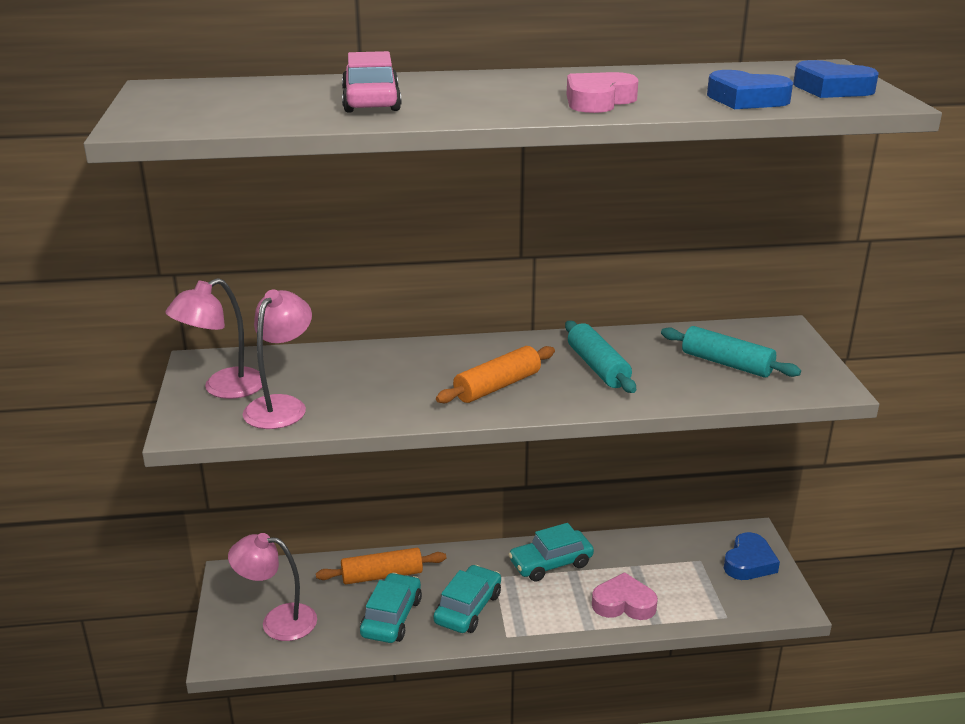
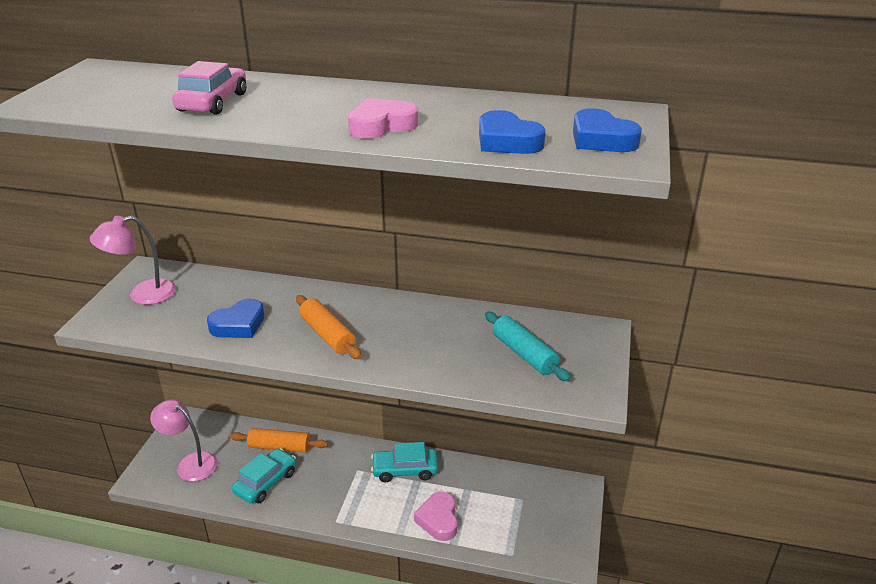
camera: 20 degrees right, 5 degrees up
(281, 406) = (167, 317): pink lamp -> none
(468, 608) = (322, 490): turquoise car -> none
(497, 386) = (328, 335): orange rolling pin -> orange rolling pin turned 75 degrees clockwise
(598, 367) = (417, 334): turquoise rolling pin -> none
(623, 603) = (438, 519): pink heart -> pink heart turned 120 degrees counterclockwise
(749, 562) = (561, 512): blue heart -> blue heart (239, 325)

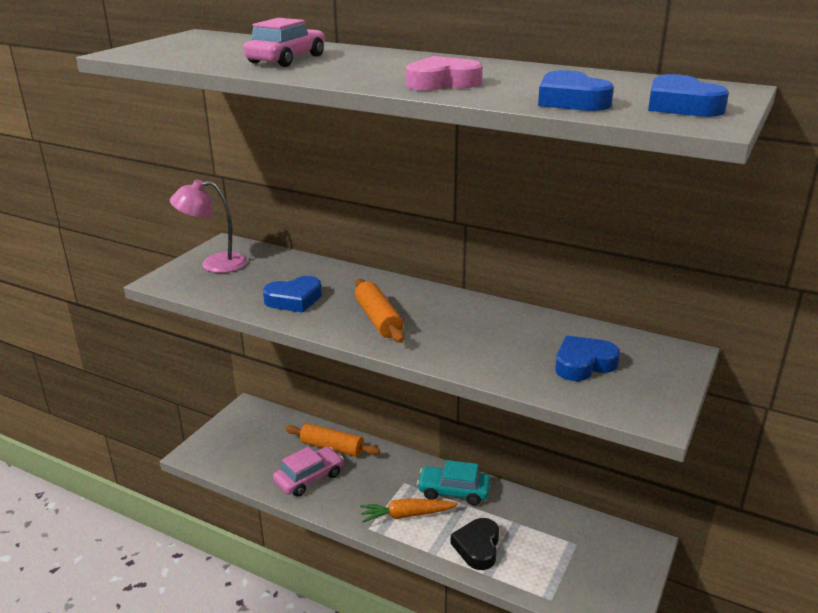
camera: 15 degrees right, 5 degrees down
(190, 463) = (242, 448): pink lamp -> none
(265, 482) = (309, 478): turquoise car -> pink car
(368, 501) = (407, 515): none -> orange carrot
(438, 519) = (477, 547): pink heart -> black heart
(524, 354) = (583, 364): turquoise rolling pin -> blue heart

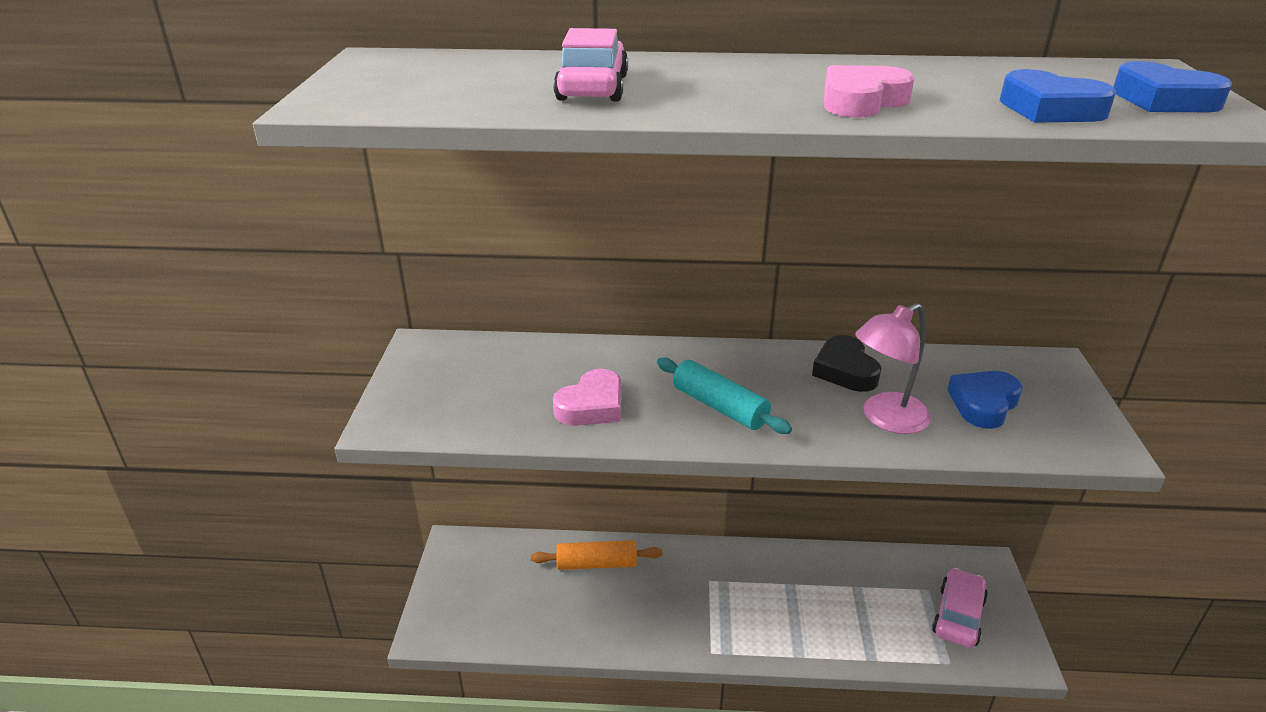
camera: 25 degrees left, 5 degrees up
(214, 264) = (435, 379): pink lamp -> pink lamp (885, 419)
(294, 299) = (592, 406): blue heart -> pink heart
(309, 478) = (598, 613): pink car -> pink car (958, 616)
(378, 319) = (719, 406): orange rolling pin -> turquoise rolling pin
(407, 515) = (741, 620): orange carrot -> none
(453, 491) = (769, 572): turquoise car -> none
(477, 547) = (839, 631): black heart -> black heart (845, 370)

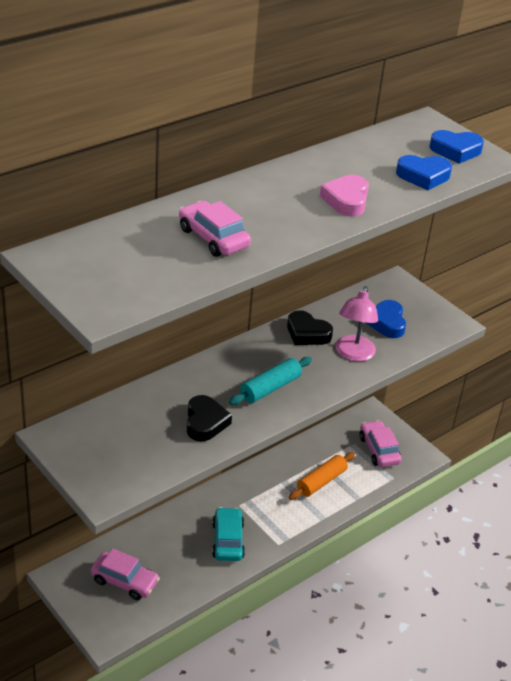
camera: 45 degrees left, 5 degrees up
(506, 587) = (124, 581): none -> pink car
(592, 406) = (205, 422): pink heart -> black heart
(597, 563) = (164, 534): orange rolling pin -> orange rolling pin (321, 481)
(656, 611) = (227, 540): none -> turquoise car
(719, 406) = (270, 388): turquoise rolling pin -> turquoise rolling pin turned 45 degrees counterclockwise

